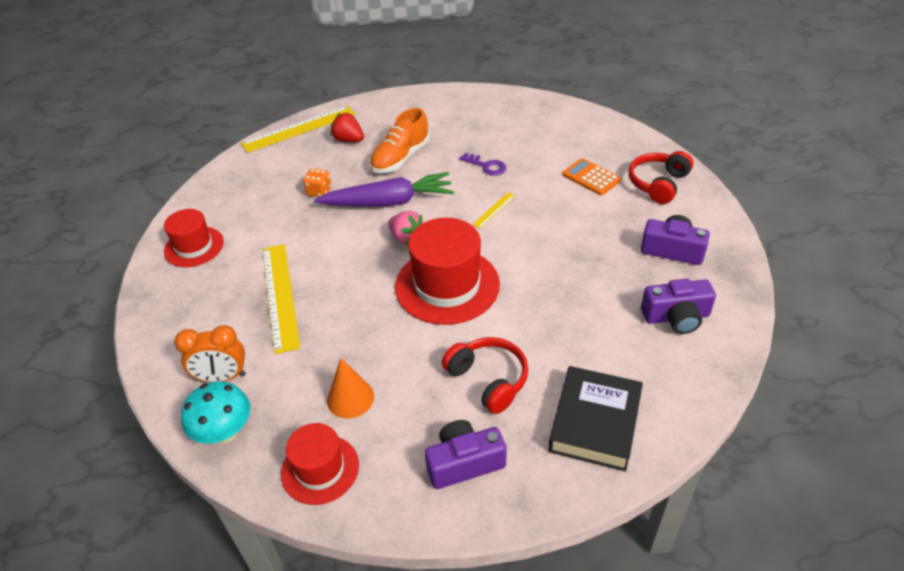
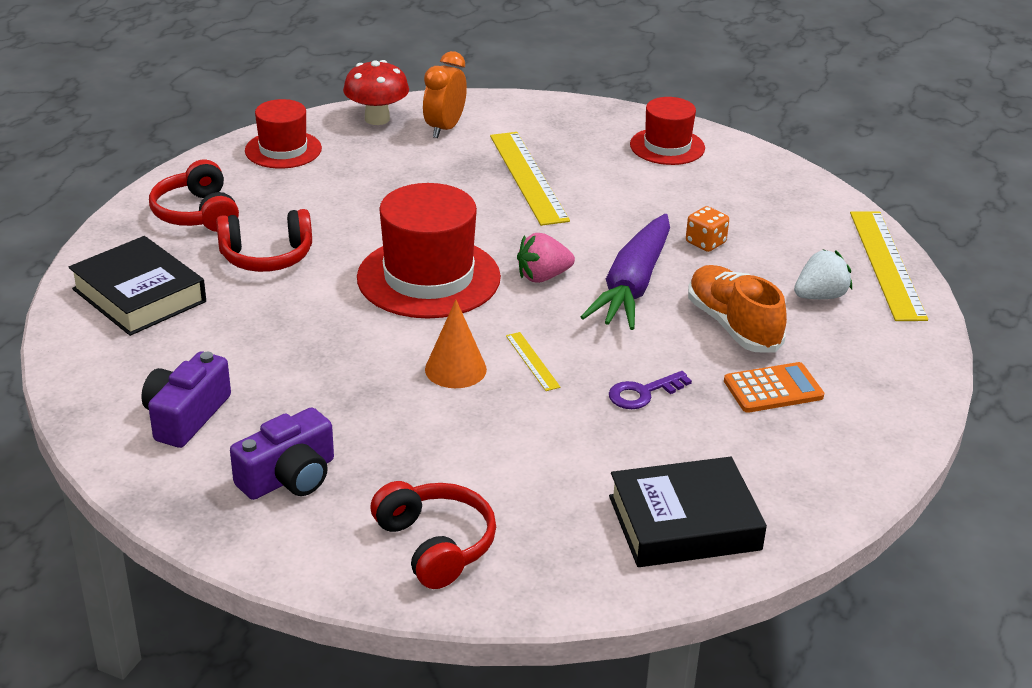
camera: 115 degrees right, 10 degrees down
(225, 432) = (377, 119): turquoise mushroom -> red mushroom
(280, 295) = (527, 177): yellow ruler -> yellow ruler turned 60 degrees clockwise
(348, 140) = (820, 296): red strawberry -> white strawberry
(350, 398) = (340, 181): orange cone -> orange cone (455, 369)
(464, 463) = (197, 214): purple camera -> red headphones
(566, 127) = (684, 523): none -> black book
(591, 177) = (520, 482): orange calculator -> orange calculator (773, 389)

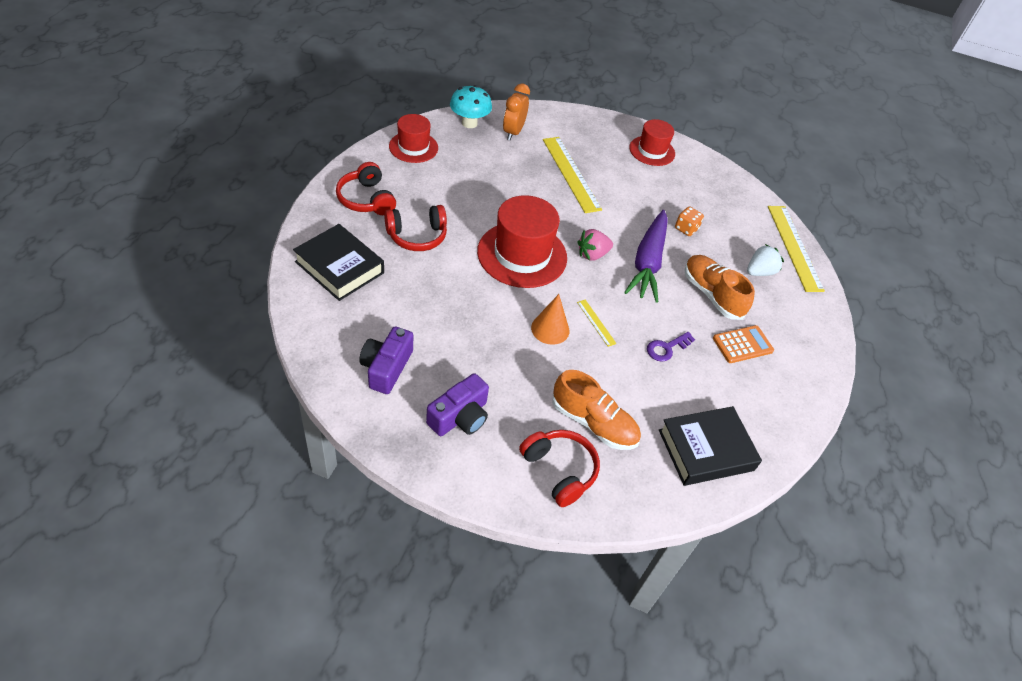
camera: 10 degrees left, 15 degrees up
(377, 119) = (469, 123): red mushroom -> turquoise mushroom
(503, 486) = (593, 423): none -> orange shoe

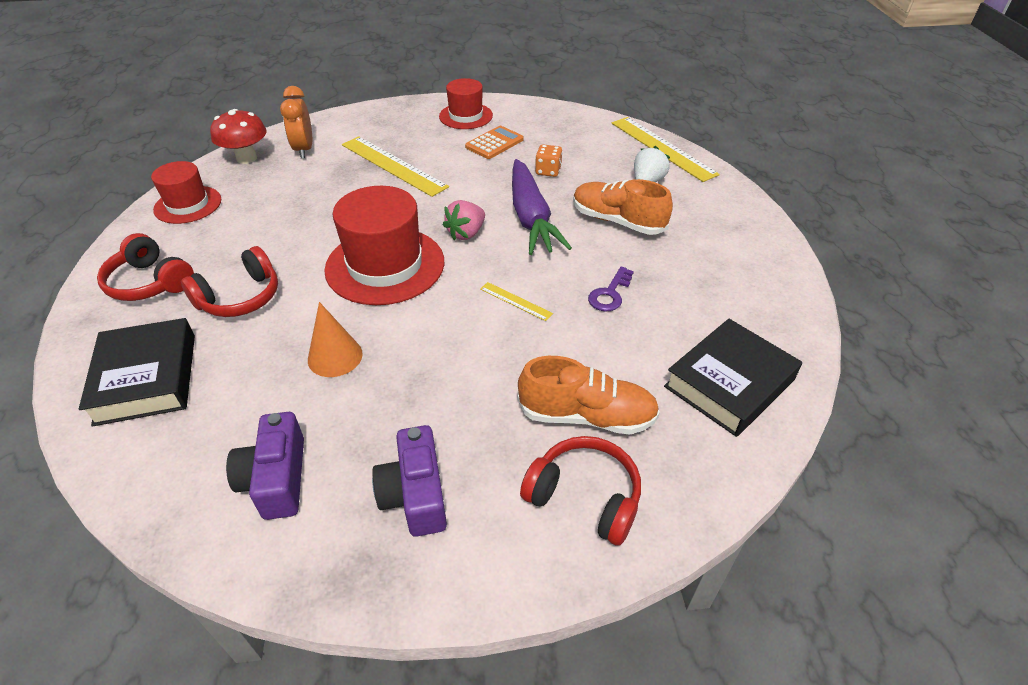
camera: 20 degrees left, 5 degrees down
(339, 267) = (146, 378): black book -> black book turned 60 degrees clockwise
(460, 417) = (415, 494): purple camera -> purple camera turned 150 degrees clockwise
(469, 123) = (246, 158): turquoise mushroom -> red mushroom
(550, 329) = (467, 331): orange cone -> orange cone (335, 356)
(742, 345) = (683, 256): orange calculator -> orange calculator (494, 143)

